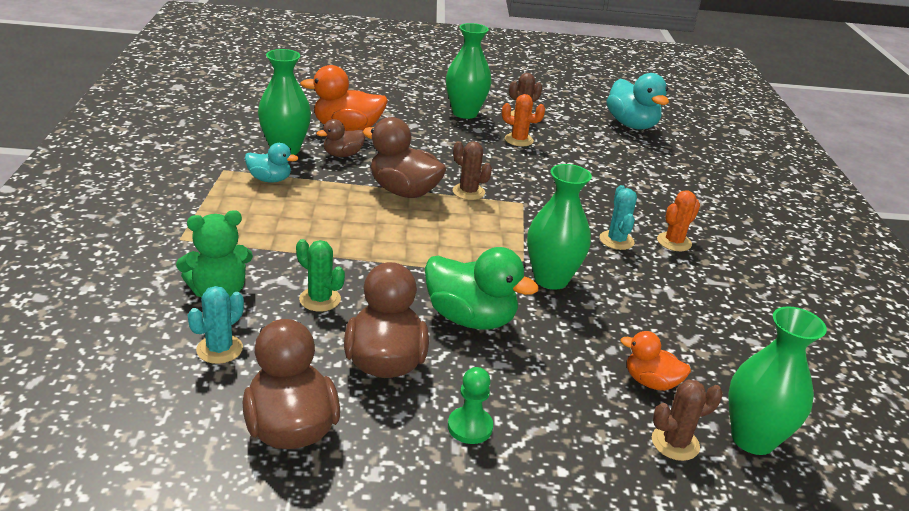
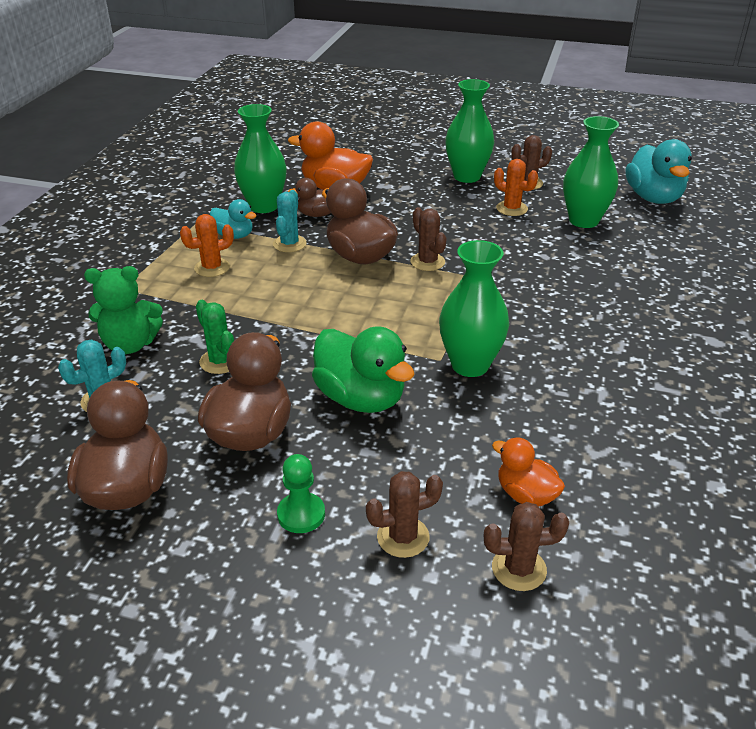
camera: 20 degrees right, 5 degrees up
(568, 432) = (403, 537): none -> brown cactus
(616, 240) = (567, 329): turquoise cactus -> turquoise cactus (289, 244)
(674, 242) = (636, 337): orange cactus -> orange cactus (212, 268)
(752, 439) = (616, 580): green vase -> green vase (583, 221)

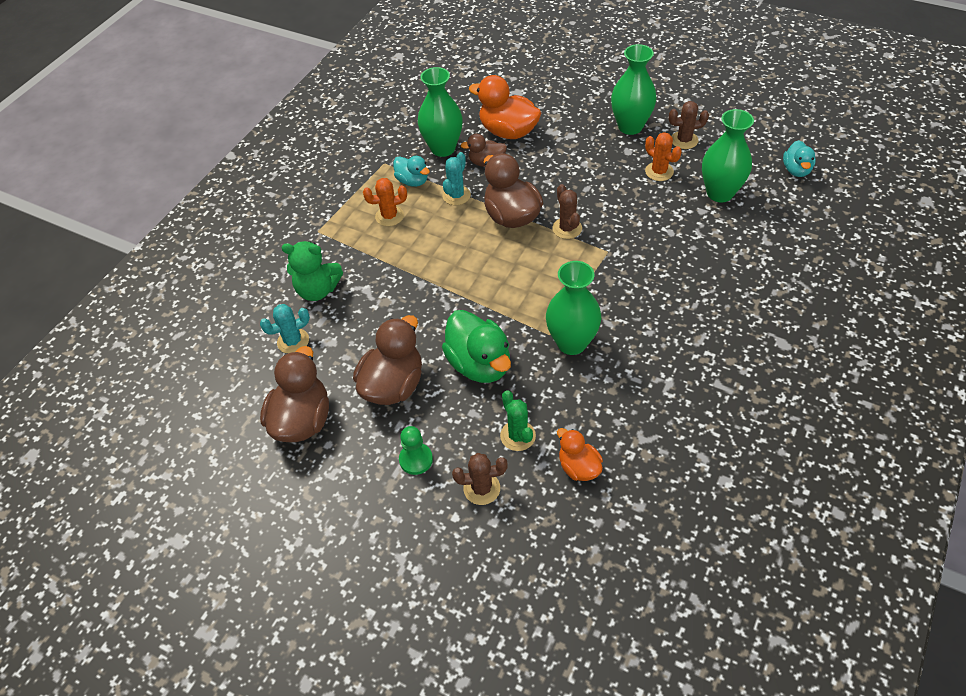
camera: 15 degrees right, 15 degrees up
(220, 361) = (381, 315): green cactus -> green cactus (518, 436)
(519, 569) = (555, 526): brown cactus -> none
(653, 198) = (796, 170): turquoise duck -> turquoise duck, size x0.57

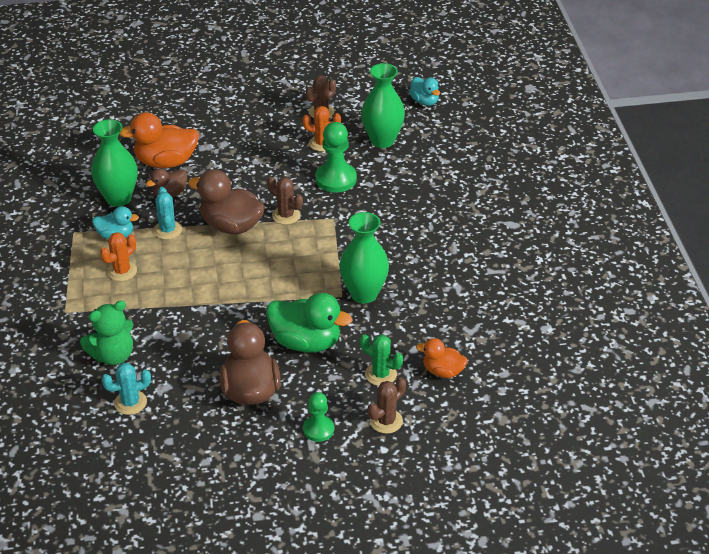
camera: 40 degrees left, 10 degrees down
(293, 341) = (130, 402): turquoise cactus -> turquoise cactus turned 45 degrees clockwise
(302, 420) = (198, 452): brown duck -> none
(630, 126) = (268, 118): green vase -> none
(642, 213) = (336, 179): none -> green pawn

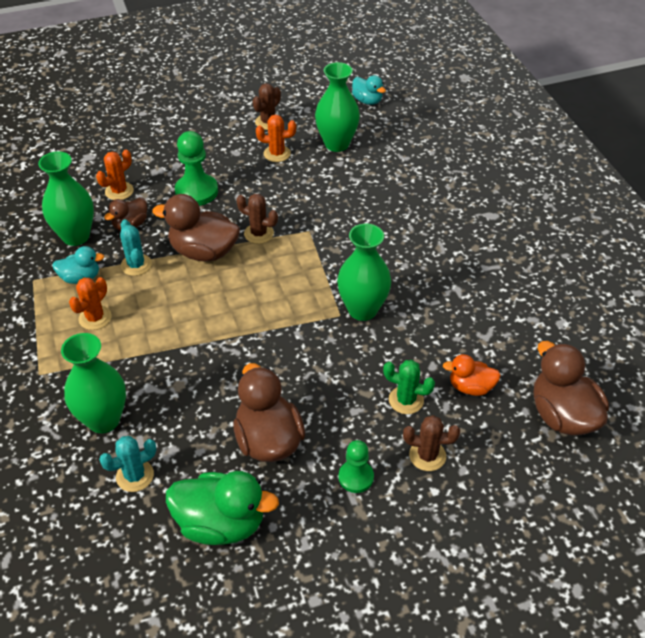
camera: 10 degrees left, 5 degrees up
(113, 355) = (103, 420): green teddy bear -> green vase
(166, 162) = (119, 191): orange duck -> orange cactus
(306, 342) = (315, 373): green duck -> green duck (221, 523)
(336, 179) = (300, 189): green pawn -> green pawn (196, 191)
(386, 421) = (427, 455): brown cactus -> brown cactus turned 60 degrees clockwise
(518, 405) = (562, 415): none -> brown duck

